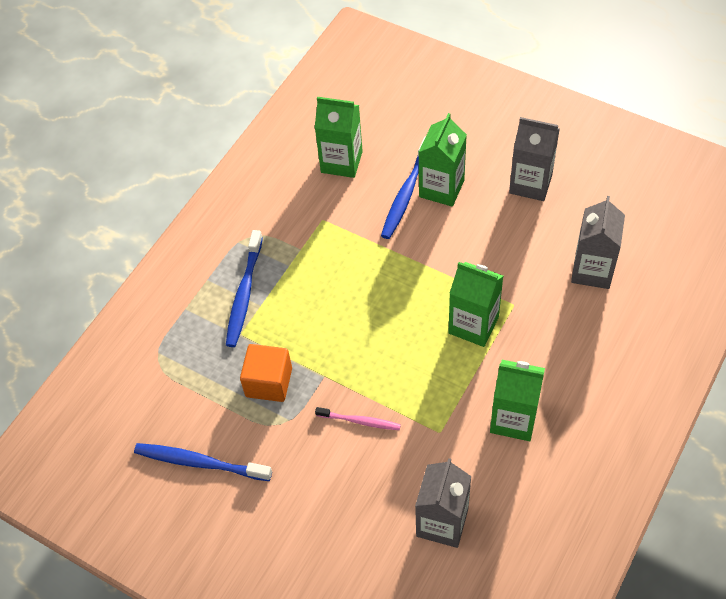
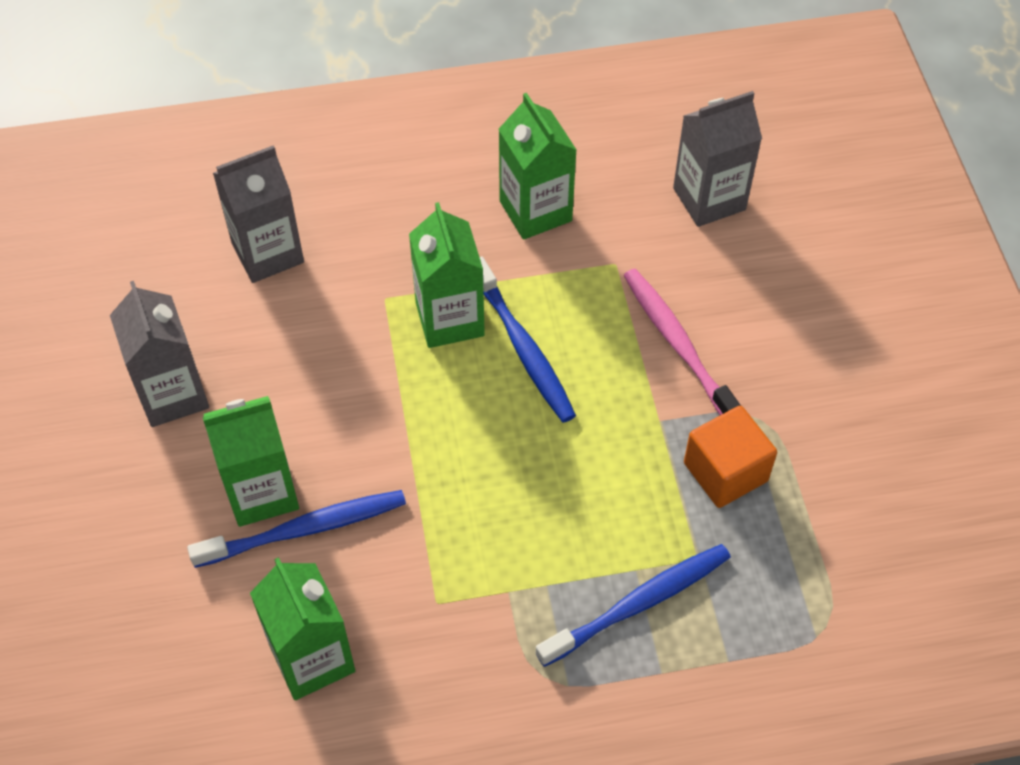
camera: 135 degrees left, 0 degrees up
(199, 462) = (888, 463): blue toothbrush -> blue toothbrush (524, 349)
(360, 421) = (677, 343): pink toothbrush -> pink toothbrush, size x1.64

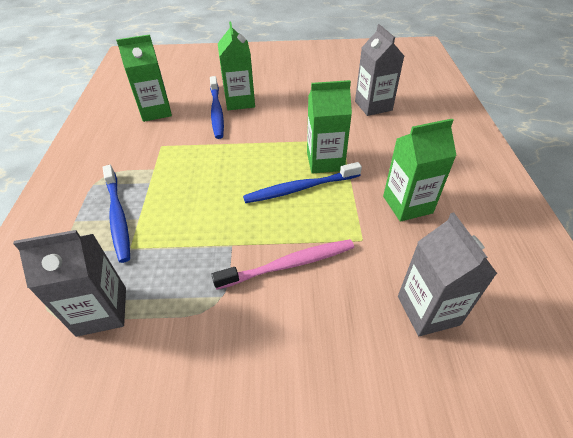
camera: 100 degrees right, 10 degrees down
(172, 394) = (296, 81): grey carton -> grey carton (102, 311)
(725, 472) = (181, 274): orange cube -> none

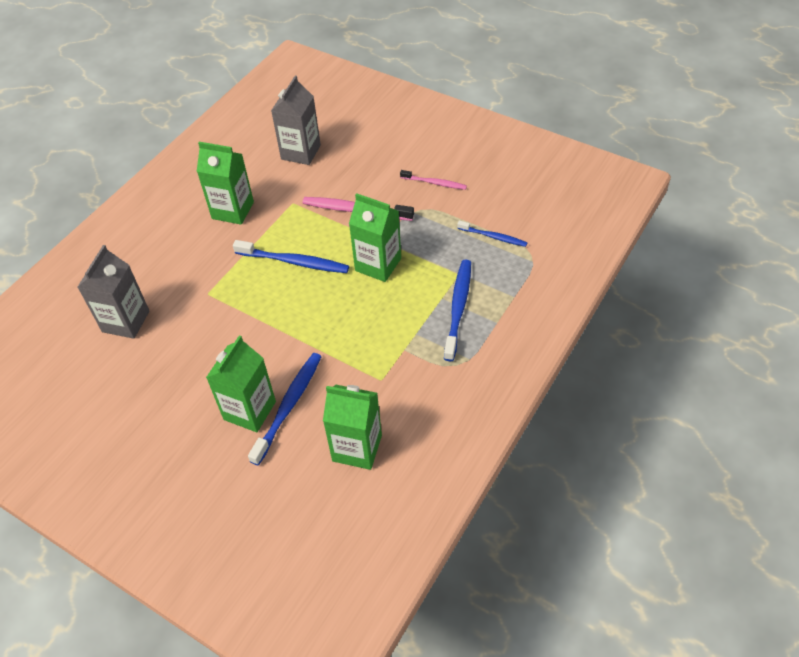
camera: 145 degrees left, 5 degrees up
(102, 311) = (494, 237): grey carton -> blue toothbrush
(217, 357) = (435, 183): none -> pink toothbrush
(325, 161) = (248, 277): green carton -> green carton (378, 264)

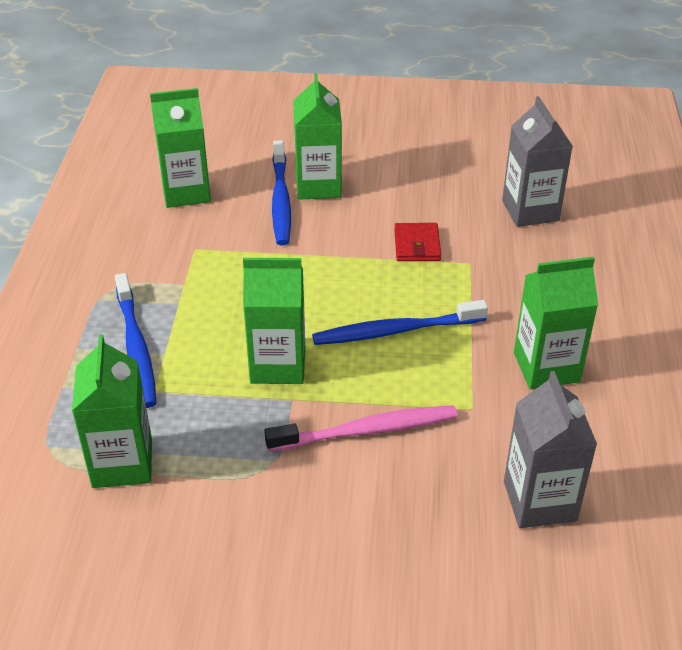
camera: 150 degrees right, 10 degrees down
(227, 321) = (417, 245): none -> red wallet
(435, 183) = (265, 526): pink toothbrush -> none
(494, 237) = (122, 463): blue toothbrush -> green carton

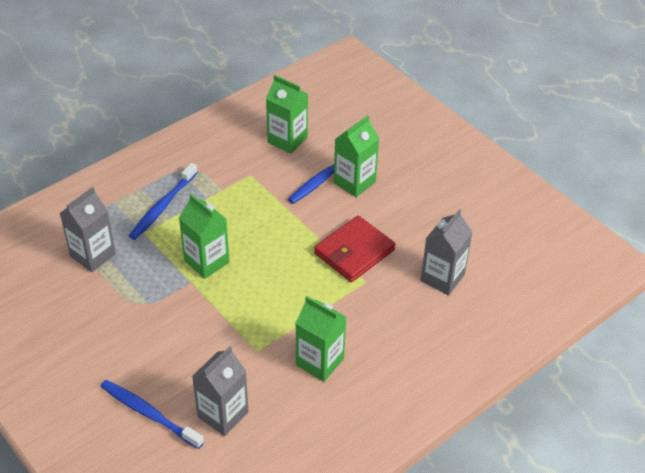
camera: 45 degrees right, 5 degrees up
(122, 463) = (93, 255): green carton -> grey carton
(367, 430) = (200, 322): pink toothbrush -> none
(395, 331) = (278, 287): blue toothbrush -> blue toothbrush (149, 413)
(417, 245) = (354, 252): red wallet -> red wallet, size x1.79

